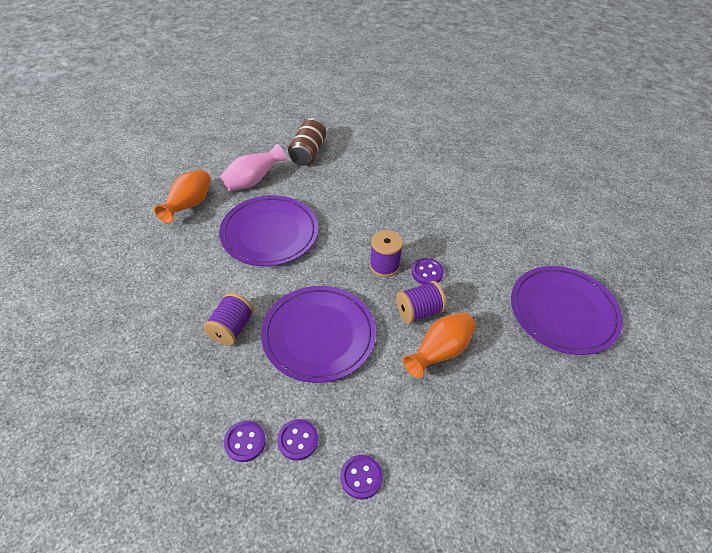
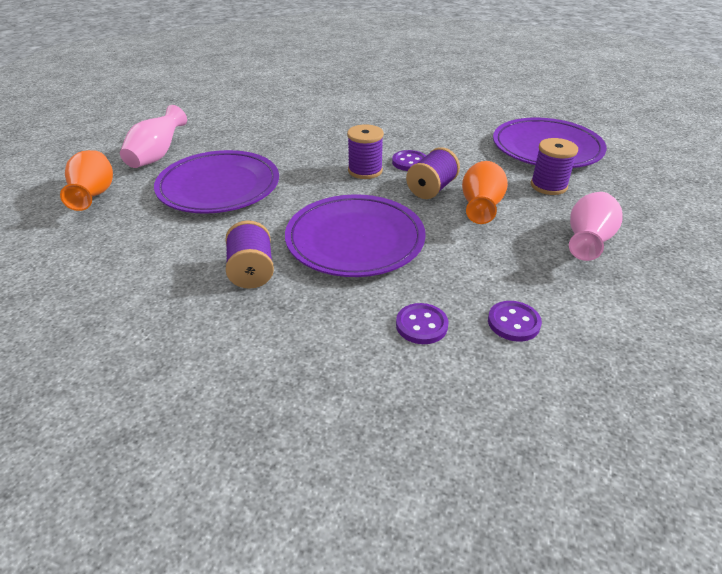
camera: 30 degrees left, 10 degrees down
(245, 442) = (366, 353): purple button -> none
(308, 153) = (200, 120): brown can -> none
(494, 436) = (587, 242): none -> pink vase
(521, 357) = (548, 186): none -> purple spool

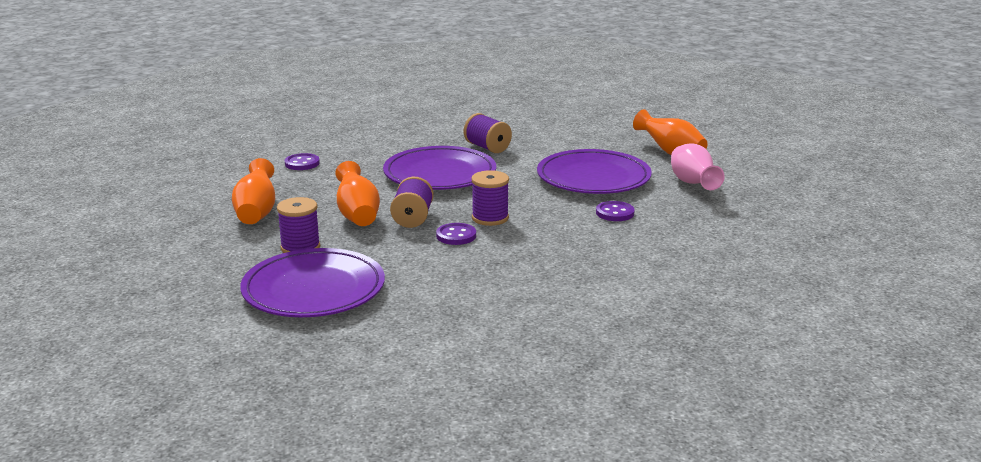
camera: 150 degrees right, 15 degrees down
(421, 325) = (358, 151): purple button -> purple button (615, 213)
(587, 242) = (257, 212): pink vase -> orange vase

